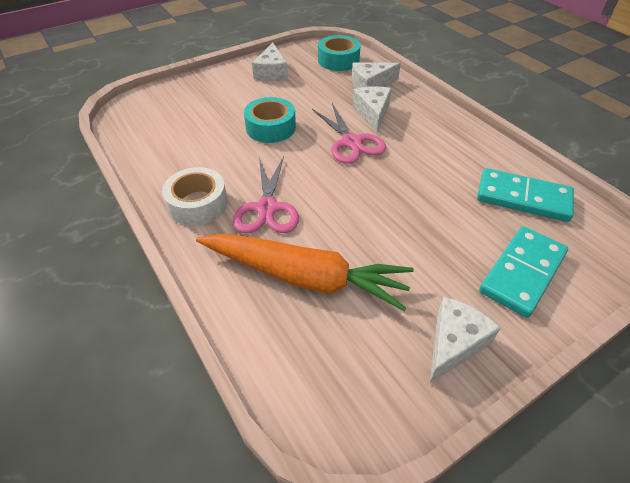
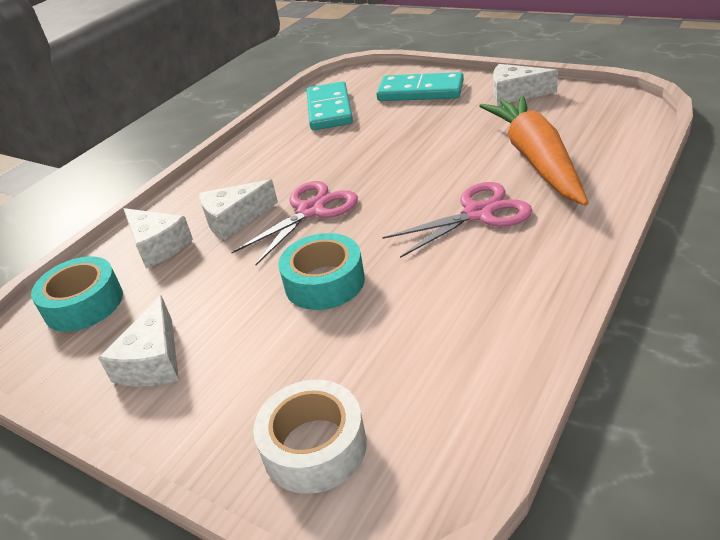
camera: 110 degrees left, 10 degrees down
(197, 204) = (526, 261): white tape -> white tape (314, 447)
(271, 72) = (153, 361): white cheese -> white cheese turned 120 degrees clockwise

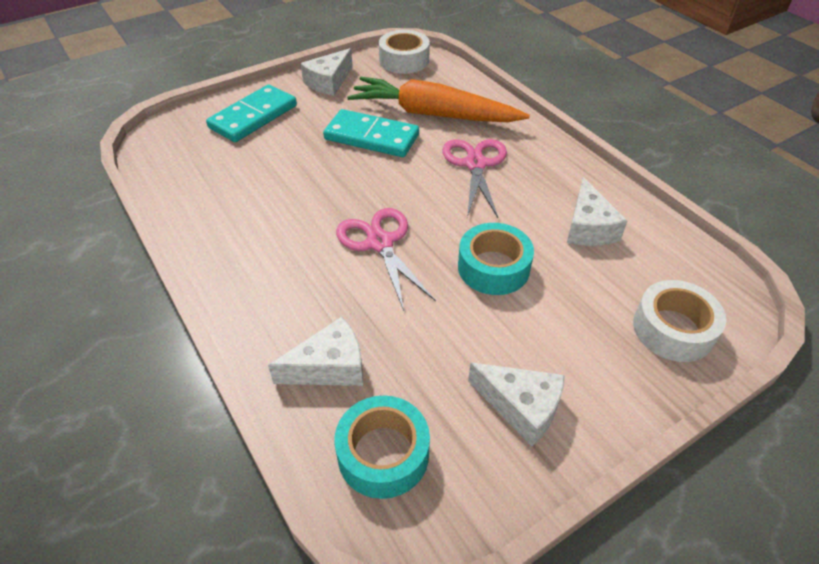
camera: 70 degrees left, 10 degrees up
(234, 219) = (340, 296): white cheese -> white cheese (588, 227)
(329, 110) = (206, 174): turquoise domino -> turquoise domino (371, 137)
(611, 107) = (404, 60): none -> white tape

